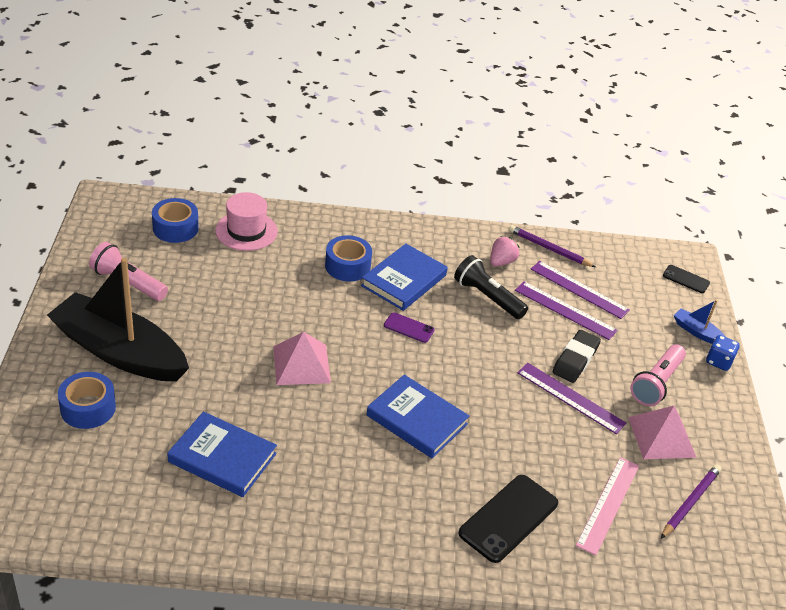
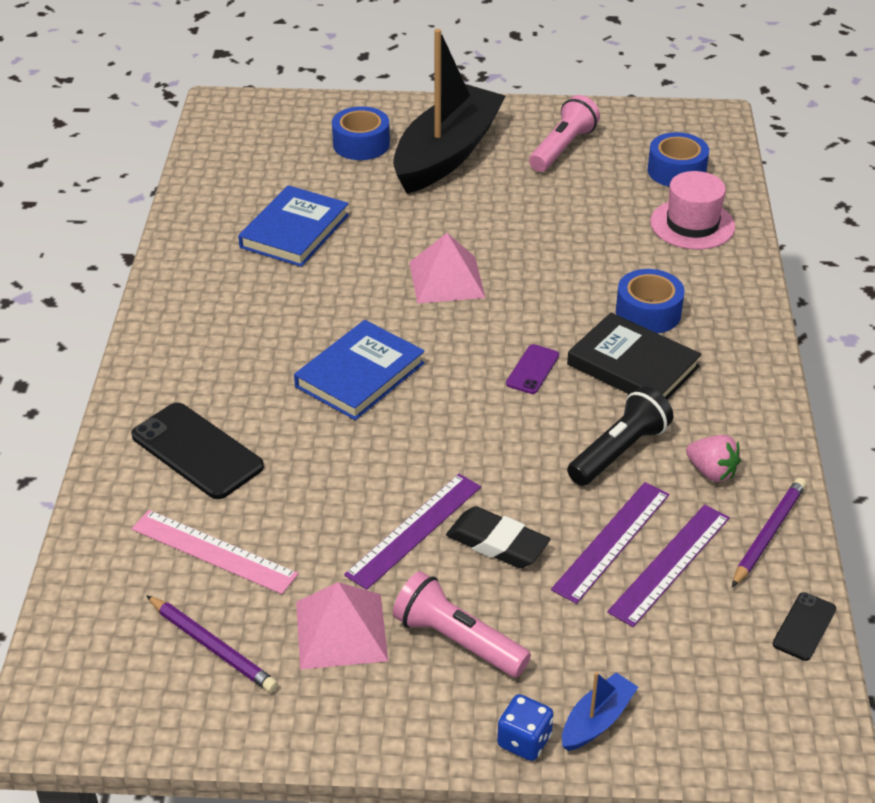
camera: 95 degrees right, 0 degrees up
(404, 280) = (633, 365): blue book -> black book
(686, 279) = (747, 728): black phone -> black phone (804, 626)

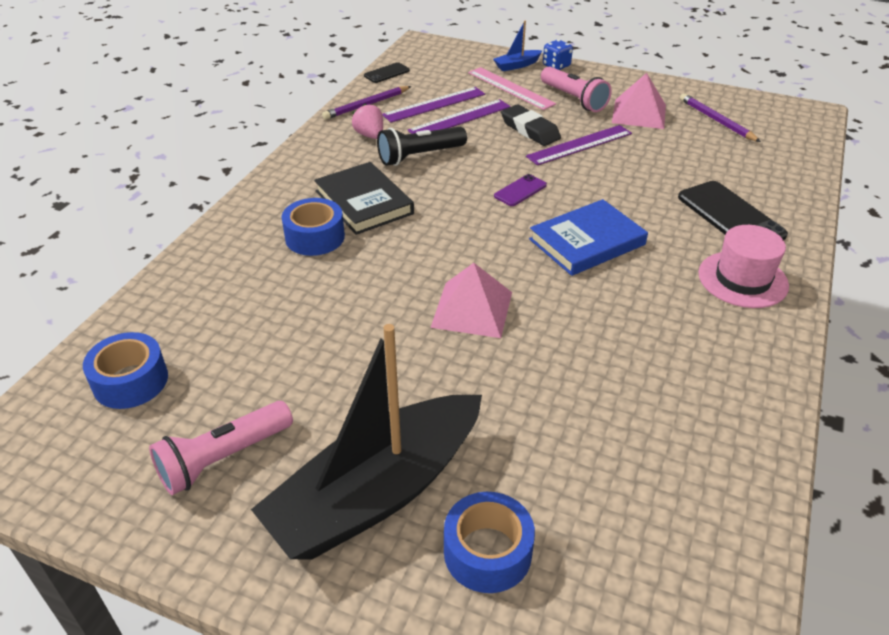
camera: 160 degrees left, 0 degrees up
(214, 551) = (716, 159): pink ruler -> pink ruler (510, 88)
(294, 231) = (618, 412): blue book -> none
(532, 369) = (443, 216): purple phone -> purple phone (520, 190)
(692, 224) = (189, 309): pink hat -> pink hat (742, 279)

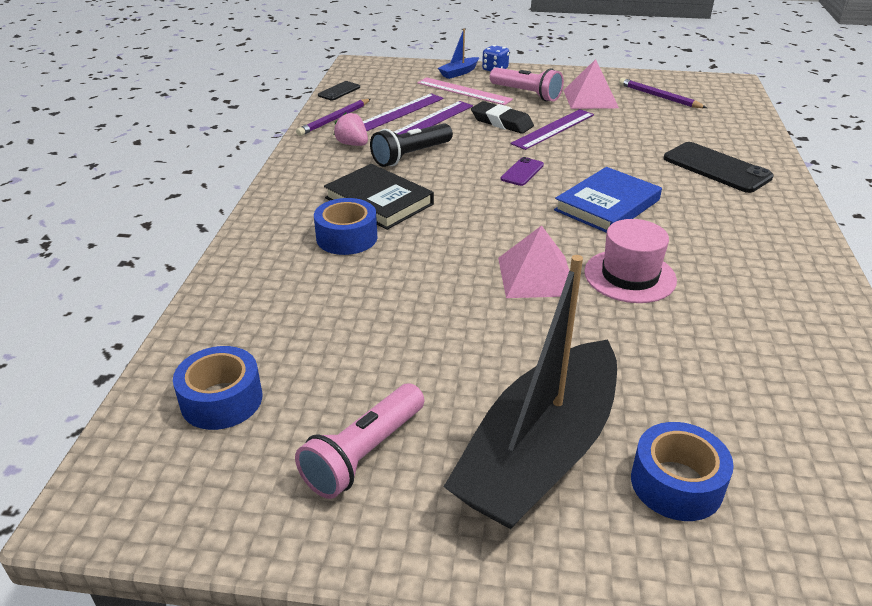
camera: 15 degrees left, 5 degrees down
(742, 279) = (757, 215): pink hat -> pink hat (630, 276)

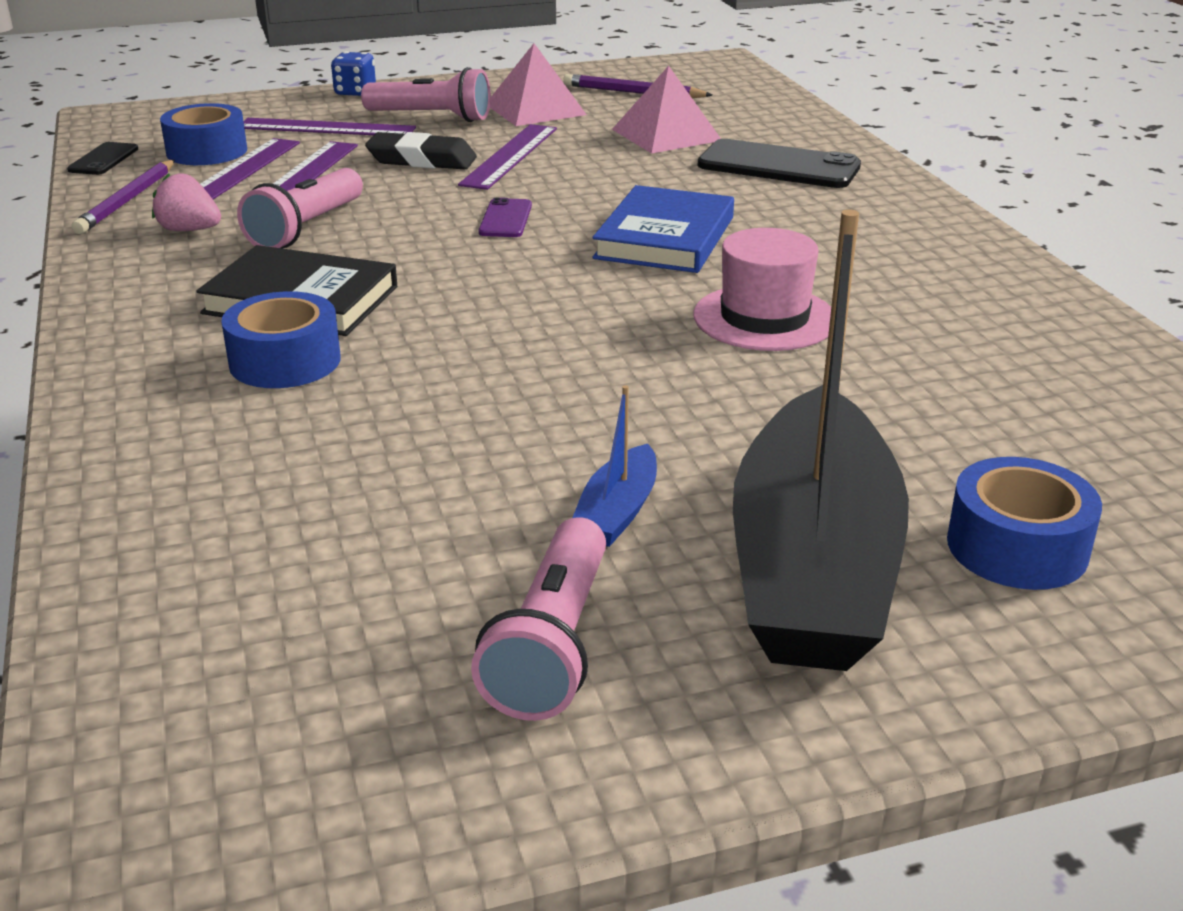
camera: 25 degrees left, 5 degrees down
(221, 400) = (243, 643): blue tape -> blue tape (207, 151)
(411, 155) = (306, 228): black flashlight -> pink flashlight
(459, 73) = (298, 104): blue boat -> blue boat (617, 512)
(464, 91) = (326, 128): pink ruler -> purple ruler
(536, 276) = (633, 347): pink pyramid -> pink pyramid (666, 134)

